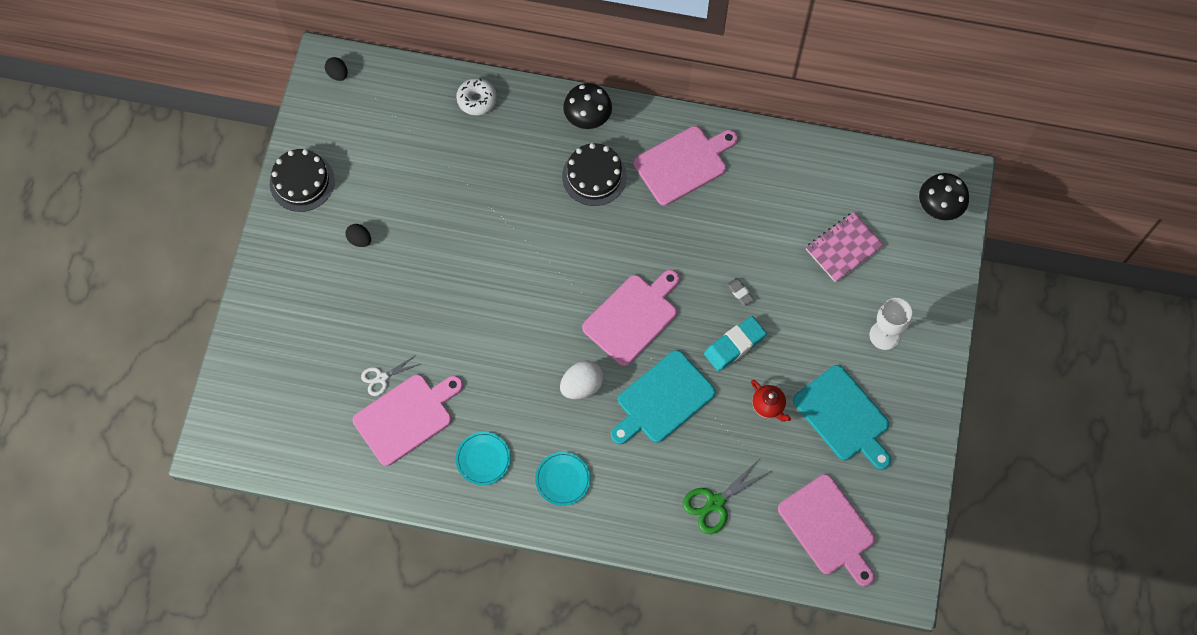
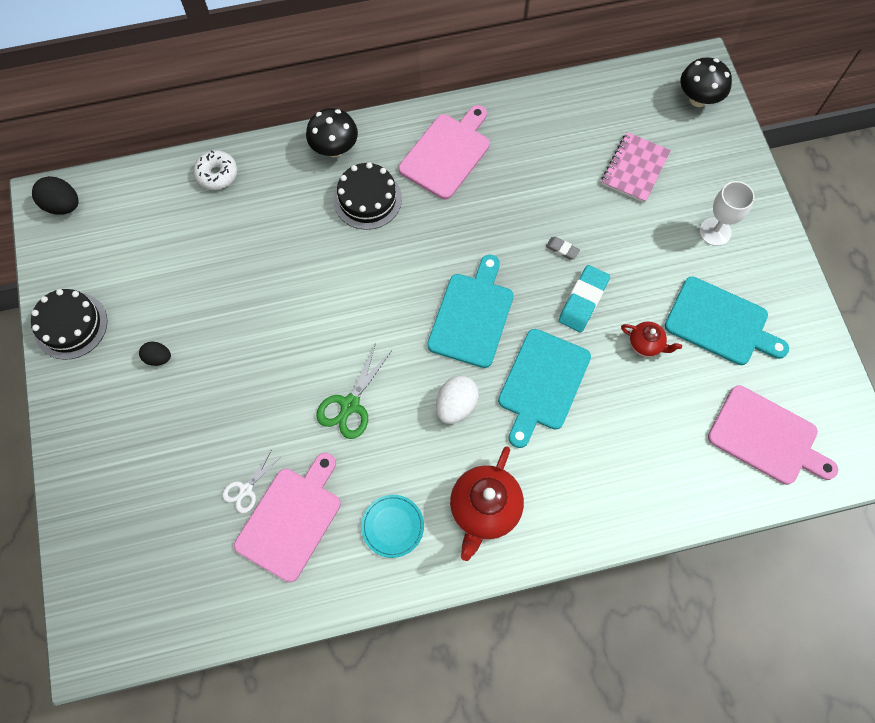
camera: 25 degrees left, 0 degrees up
(338, 74) = (63, 205): black egg -> black egg, size x1.60
(563, 479) = (484, 509): turquoise plate -> red teapot
(633, 317) = (472, 316): pink cutting board -> turquoise cutting board
(715, 503) = (647, 463): green scissors -> green scissors (350, 405)

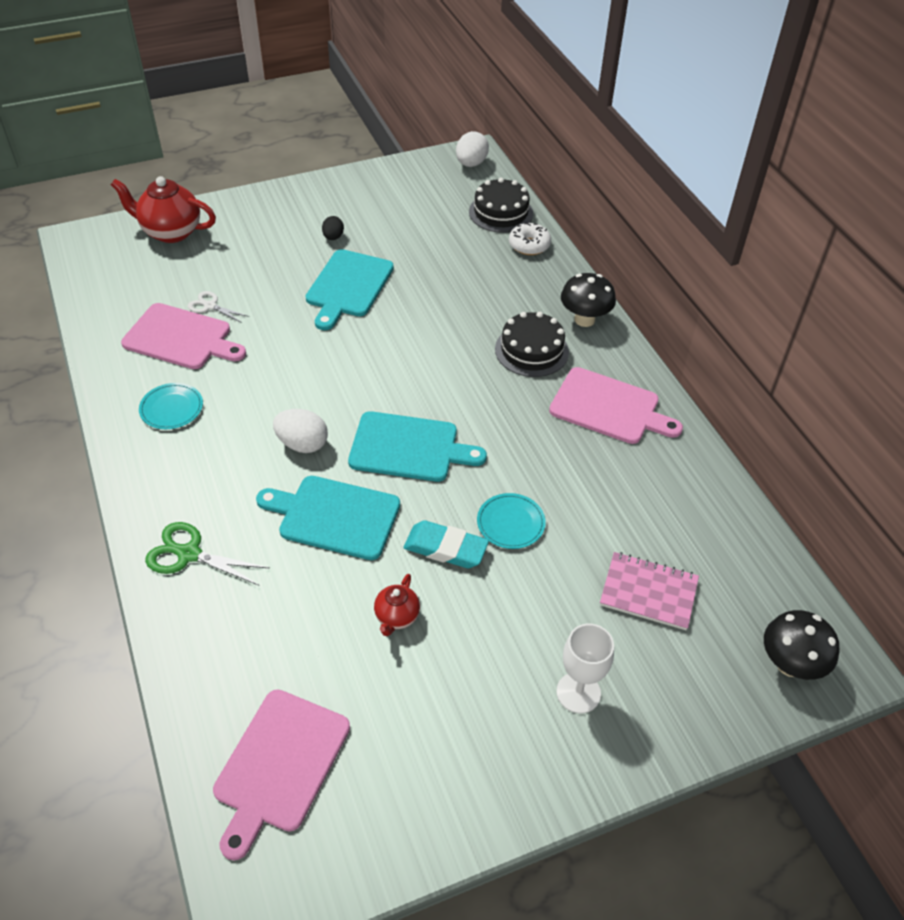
camera: 80 degrees right, 20 degrees down
(63, 205) = (471, 164): black egg -> white egg
(70, 325) = (357, 186): black cake -> black cake (501, 212)
(350, 405) = (297, 364): green scissors -> green scissors (189, 554)
(484, 509) = (187, 477): red teapot -> red teapot (171, 232)
(562, 249) = (510, 523): grey eraser -> turquoise plate
(720, 323) = (439, 703): turquoise cutting board -> turquoise cutting board (348, 286)

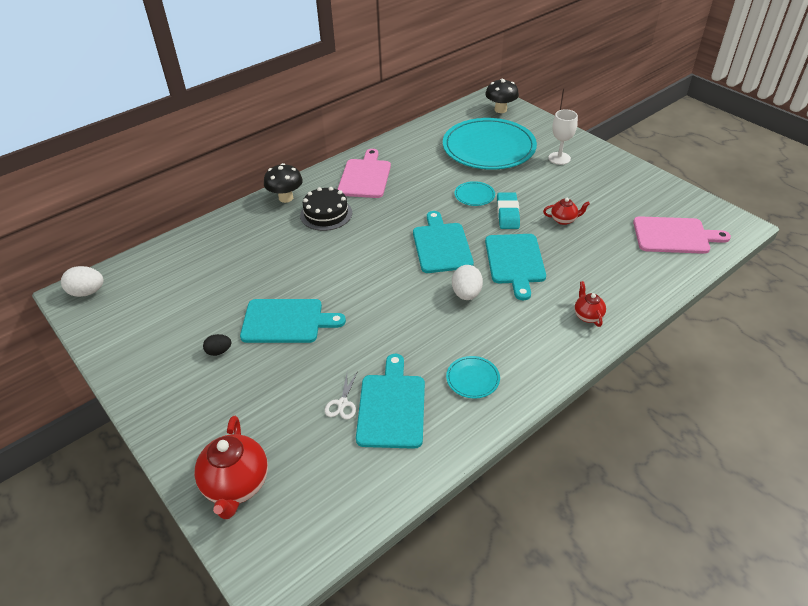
camera: 105 degrees left, 5 degrees down
(181, 338) = (392, 407): pink cutting board -> turquoise cutting board
(189, 554) = (587, 316): green scissors -> red teapot
(501, 212) = (163, 259): black cake -> none
(529, 245) = (206, 236): white donut -> none
(648, 592) = (489, 147): pink notebook -> turquoise plate

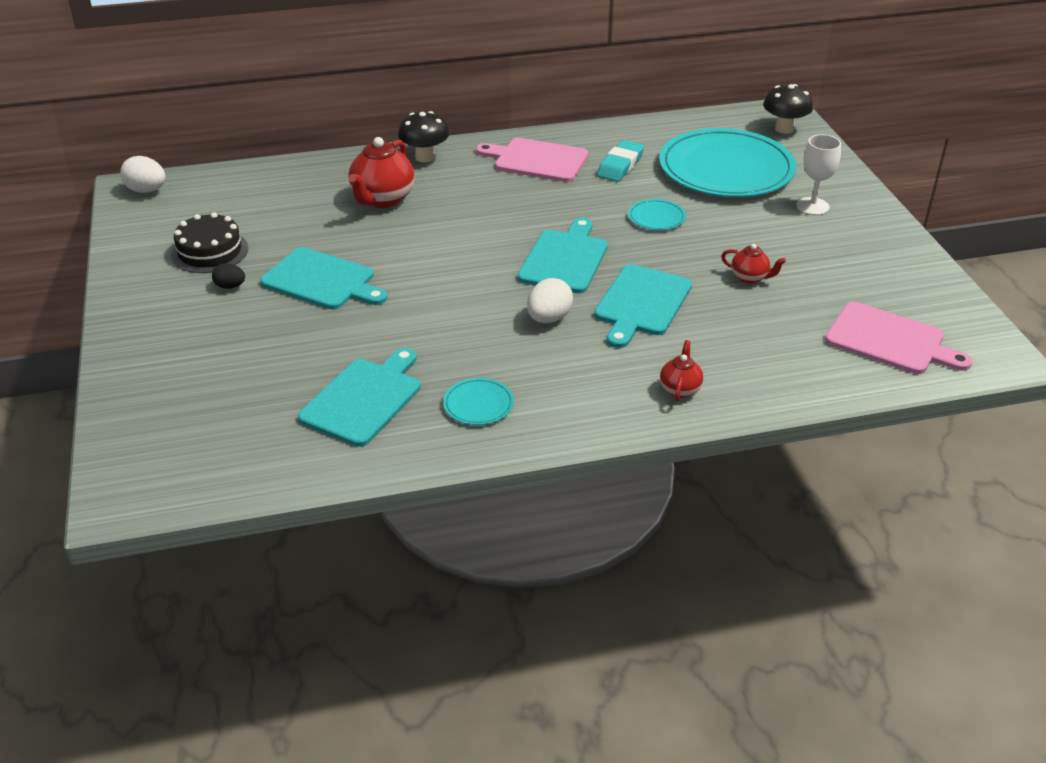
camera: 25 degrees right, 5 degrees down
(236, 485) = (151, 411): red teapot -> red teapot (382, 199)
(326, 214) = (456, 187): black cake -> black cake (210, 251)
(342, 403) = (315, 377): white scissors -> none
(365, 177) = (537, 160): pink cutting board -> pink cutting board turned 105 degrees counterclockwise
(507, 214) = (681, 249): turquoise eraser -> turquoise eraser (620, 165)

